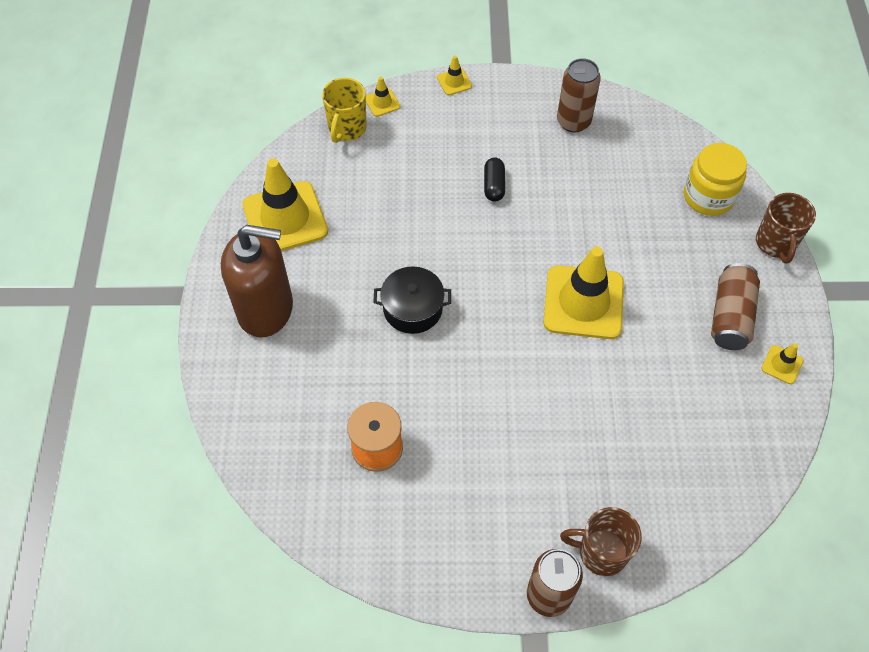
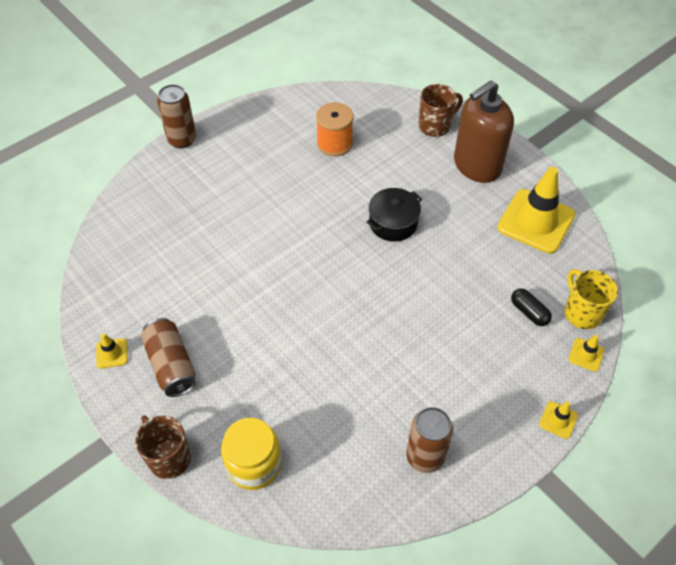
camera: 140 degrees right, 5 degrees down
(494, 185) = (429, 346): black capsule -> black capsule (529, 312)
(583, 302) = (286, 302): yellow traffic cone -> none
(601, 552) = (167, 173): brown mug -> brown mug (435, 126)

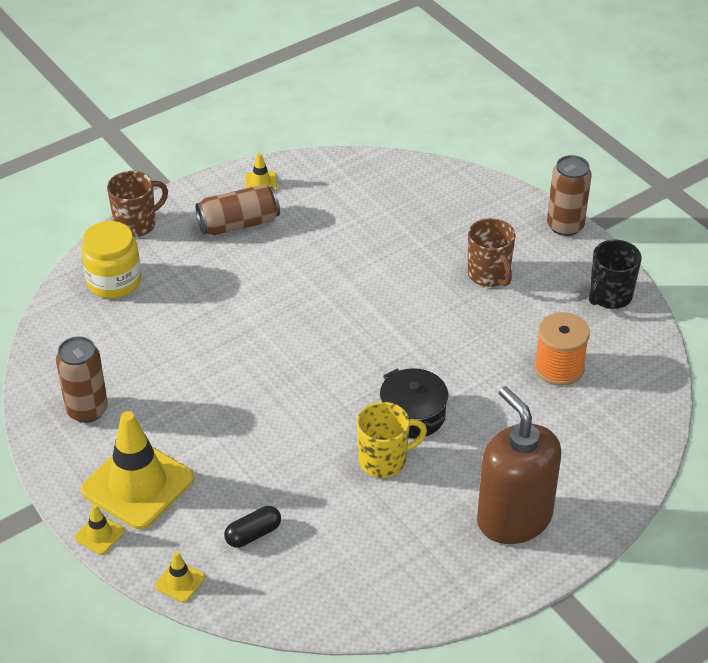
camera: 95 degrees right, 10 degrees down
(260, 116) = (609, 296): none -> black mug
(435, 126) = (596, 480): brown mug -> brown mug (489, 275)
(536, 221) = (403, 570): yellow traffic cone -> yellow traffic cone (137, 484)
(582, 313) = (243, 591): yellow mug -> yellow mug (384, 460)

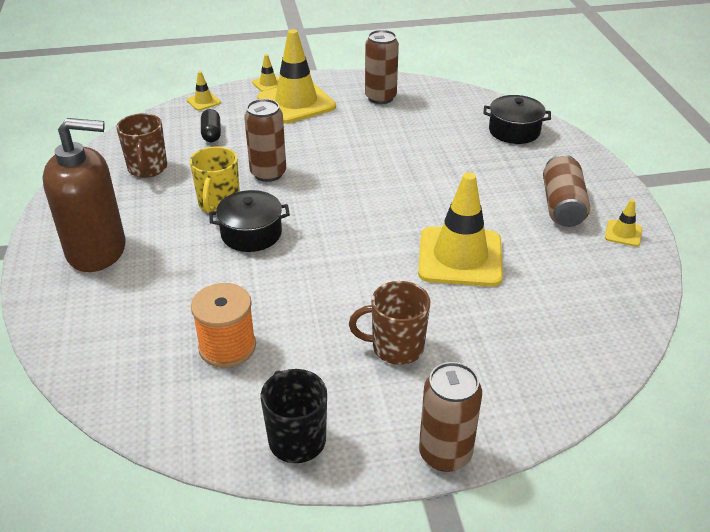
camera: 115 degrees right, 5 degrees down
(114, 281) = (514, 131): yellow jar -> black pot
(136, 224) = (584, 154): brown mug -> brown mug (147, 169)
(306, 445) = (268, 173): none -> brown can
(356, 268) = (460, 257): none -> yellow traffic cone

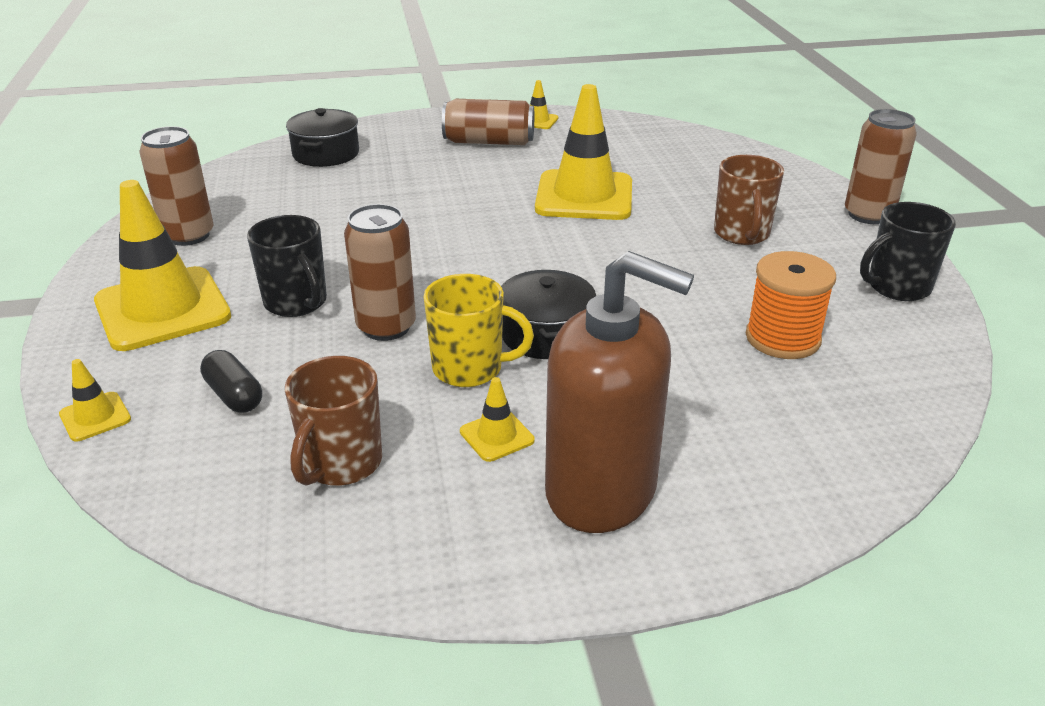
camera: 90 degrees left, 5 degrees down
(97, 250) = (602, 490): brown soap dispenser -> brown soap dispenser turned 120 degrees clockwise
(147, 169) = (341, 464): brown mug -> brown mug turned 120 degrees clockwise
(211, 134) = (234, 395): black capsule -> black capsule turned 60 degrees clockwise
(268, 84) = (68, 342): yellow traffic cone -> yellow traffic cone (497, 436)
(299, 141) = (296, 303): none -> black mug

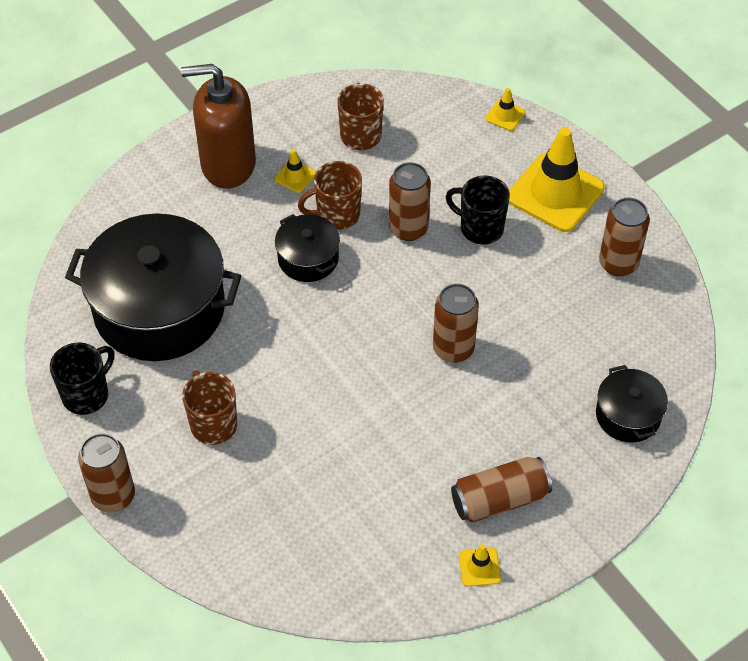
camera: 155 degrees right, 20 degrees up
(234, 395) = (449, 152): black capsule -> none
(439, 222) = (453, 349): none -> brown can
(470, 369) = (337, 214): yellow mug -> brown mug
(584, 196) = (361, 433): yellow traffic cone -> none
(782, 338) = (159, 309): orange spool -> black pot

